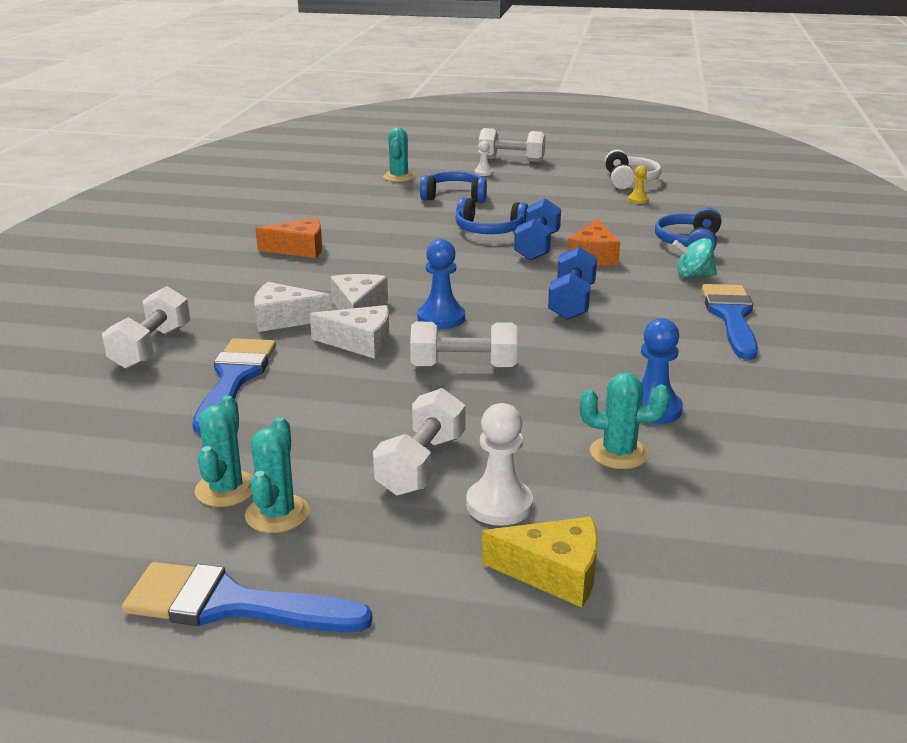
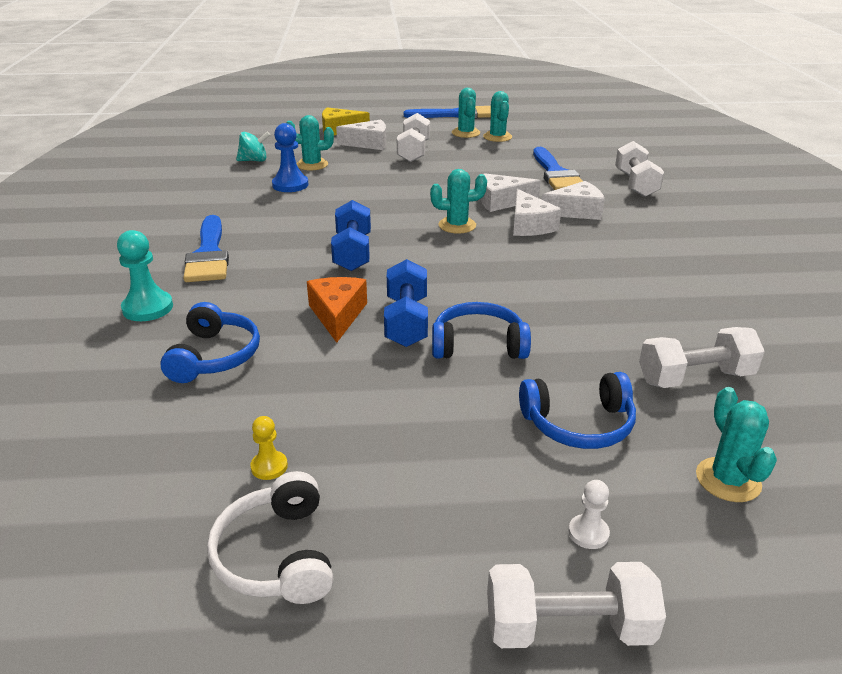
camera: 165 degrees right, 5 degrees up
(299, 249) = (661, 282): orange cheese -> none
(441, 318) = (457, 225): blue pawn -> turquoise cactus
(463, 367) = (418, 195): white dumbbell -> white dumbbell (695, 378)
(499, 504) = (369, 144): white pawn -> white cheese
(693, 275) = (227, 299): turquoise spinning top -> turquoise spinning top (254, 160)
(764, 276) = (148, 308): none -> turquoise pawn

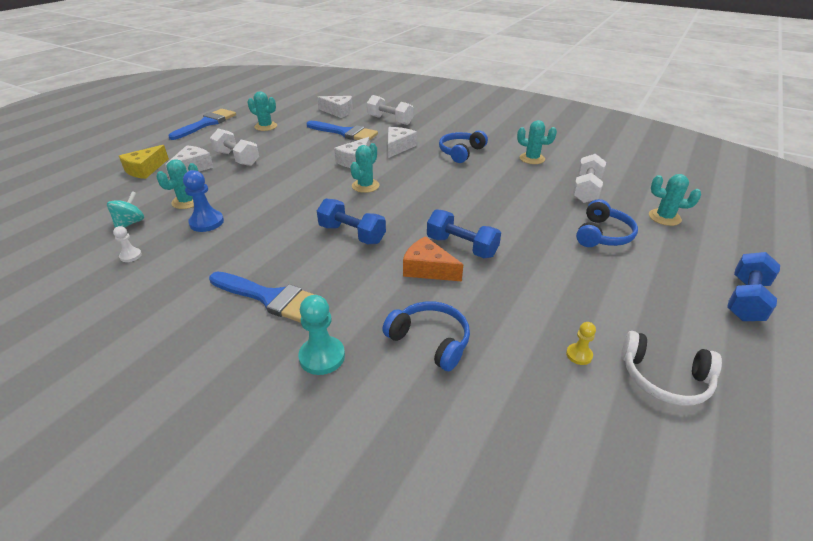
camera: 55 degrees left, 5 degrees up
(466, 133) = (241, 132): turquoise cactus -> turquoise cactus (532, 158)
(478, 345) = (509, 233): blue headphones -> blue headphones (461, 152)
(529, 225) = (396, 165): white cheese -> white cheese (338, 112)
(568, 628) = (745, 300): white dumbbell -> blue dumbbell
(588, 533) = (685, 267): white pawn -> white pawn (130, 256)

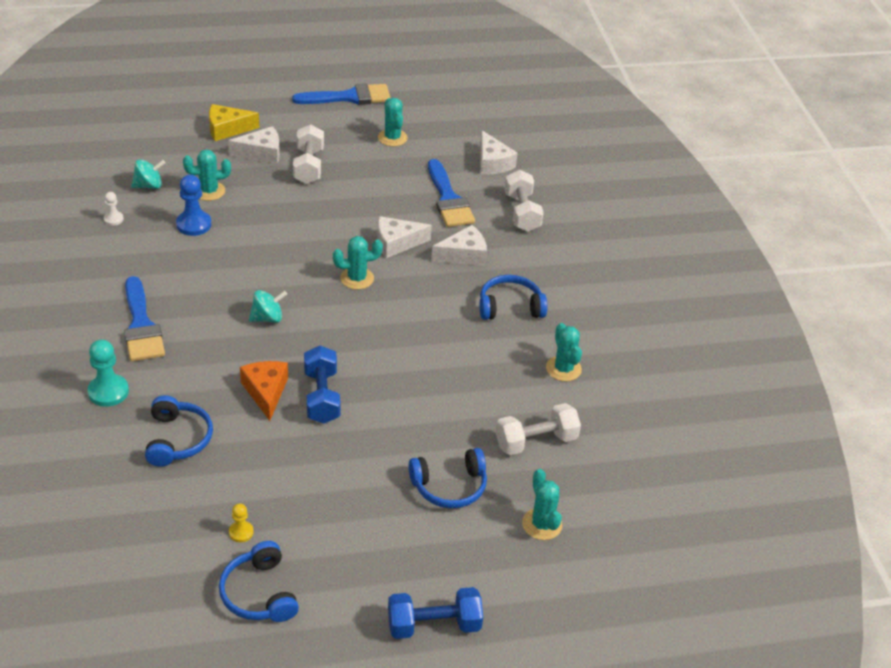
camera: 45 degrees right, 5 degrees up
(352, 234) = (268, 318): blue dumbbell -> turquoise spinning top
(664, 378) = (259, 593): white headphones -> blue headphones

